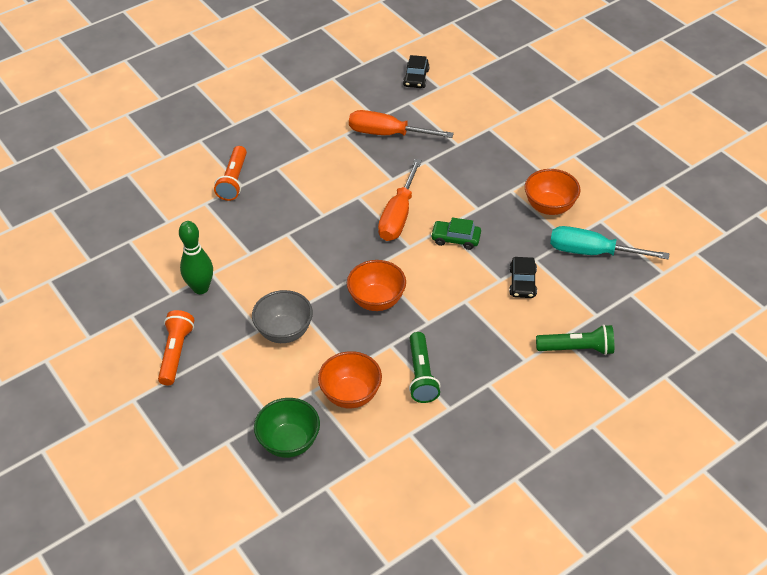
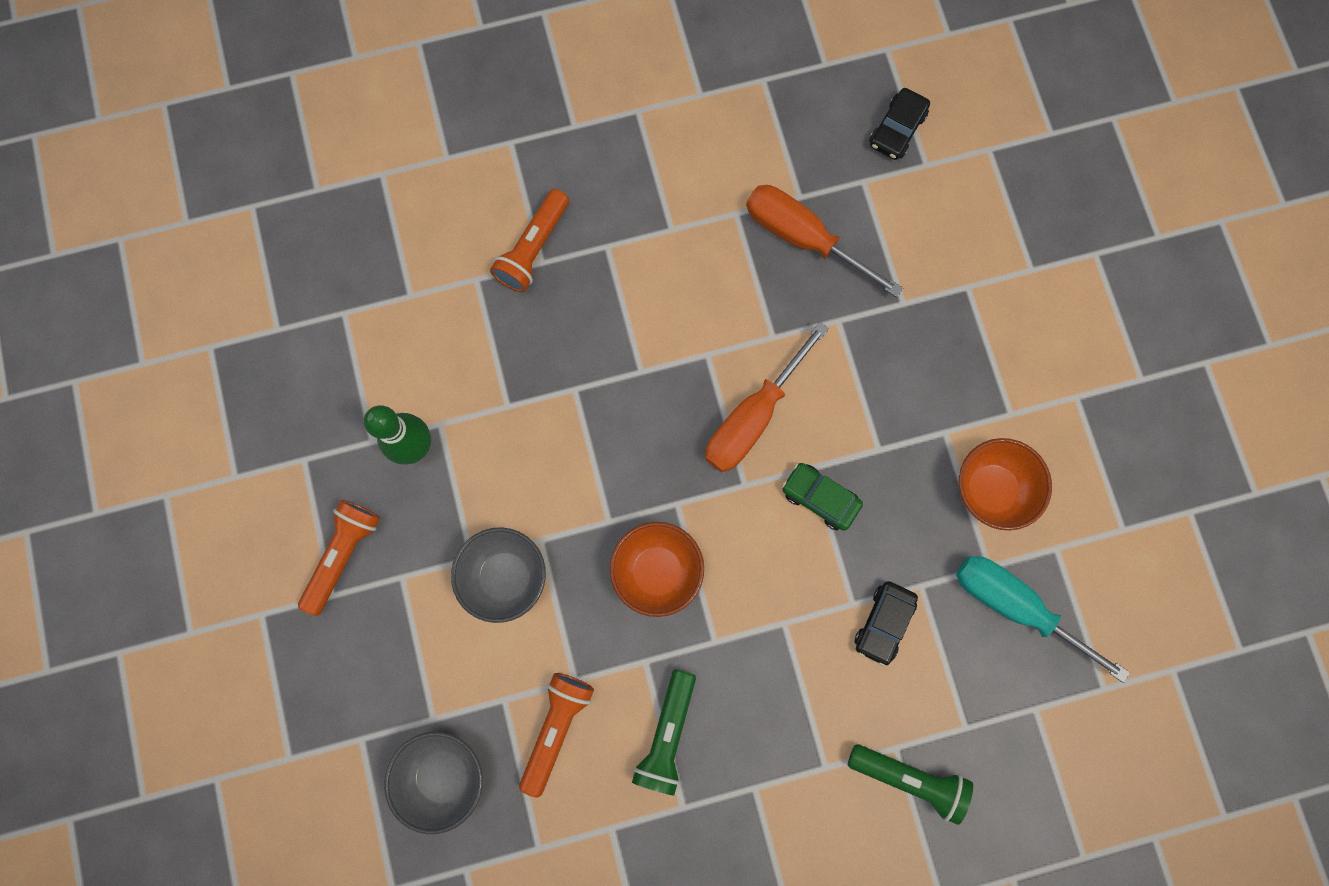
camera: 20 degrees right, 30 degrees up
(289, 442) = (443, 775): green bowl -> grey bowl
(351, 395) = (556, 728): orange bowl -> orange flashlight

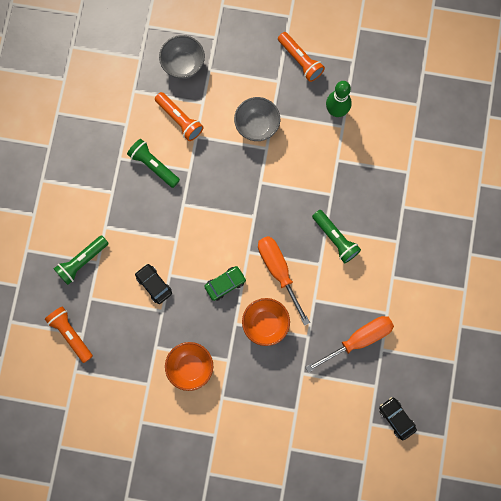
camera: 115 degrees right, 0 degrees up
(533, 248) = (412, 205): orange flashlight -> orange flashlight (70, 334)
(650, 348) = (335, 239): none -> green flashlight
(657, 571) = (227, 193): orange bowl -> orange bowl (265, 324)
(1015, 606) = (131, 349): turquoise screwdriver -> none

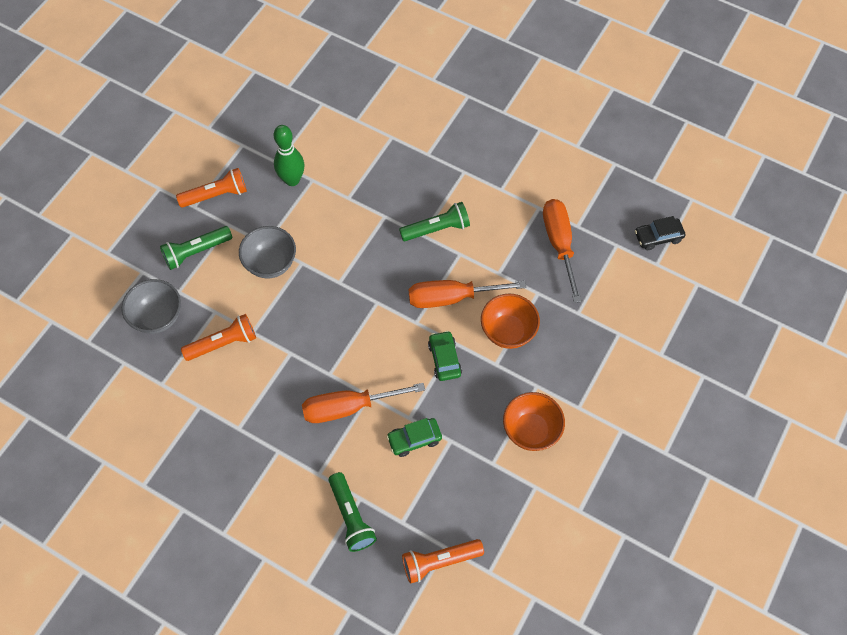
camera: 70 degrees left, 15 degrees down
(153, 165) = (266, 391): green flashlight -> green flashlight (196, 252)
(154, 284) = (414, 439): black car -> green car
(162, 229) = (349, 407): none -> orange screwdriver

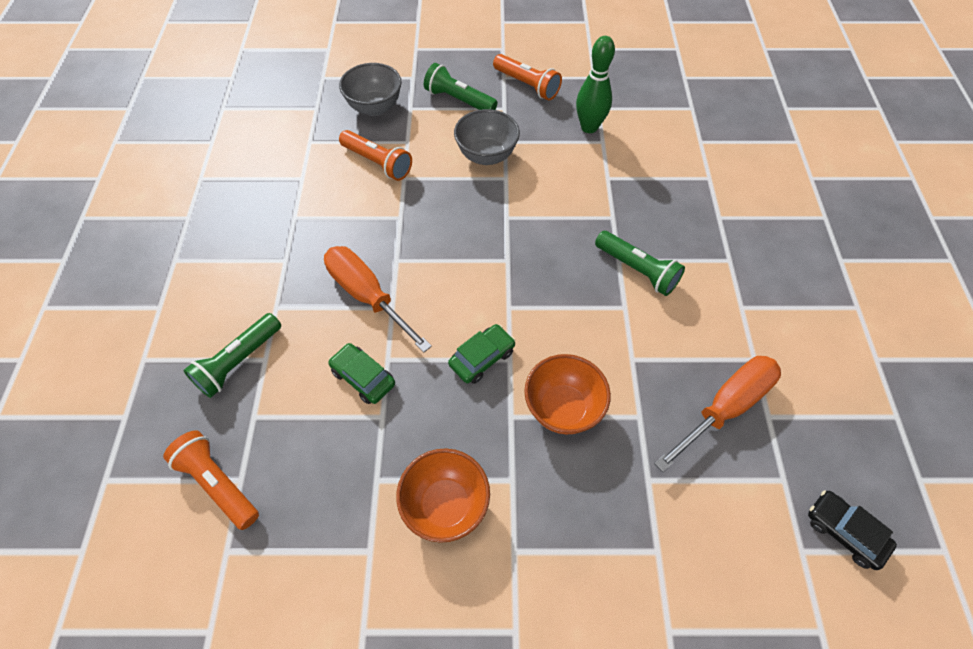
camera: 60 degrees right, 5 degrees down
(451, 297) = (564, 326): orange screwdriver -> none

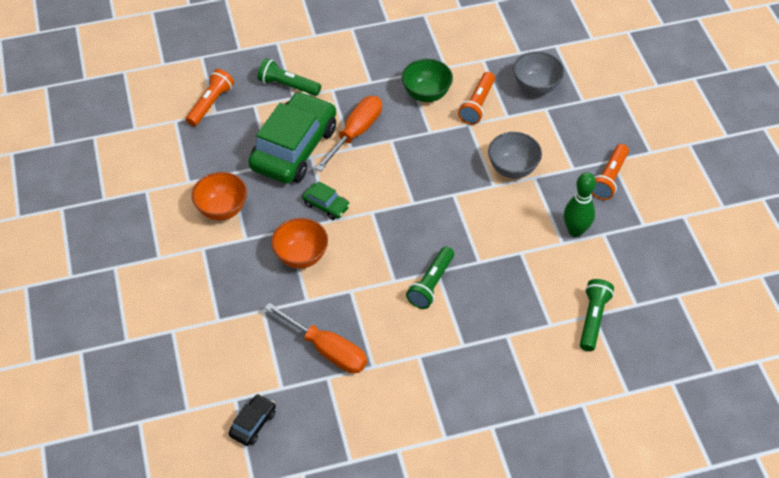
camera: 75 degrees right, 5 degrees down
(336, 206) = (426, 94): none -> green bowl
(363, 377) = (294, 148): green car -> green car, size x2.34
(459, 100) = (568, 137): green flashlight -> green flashlight (593, 319)

